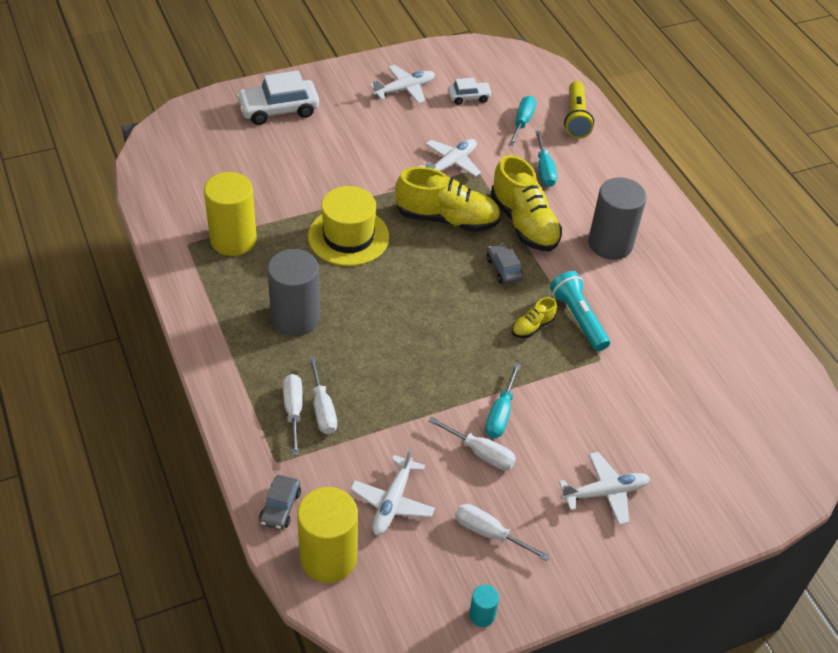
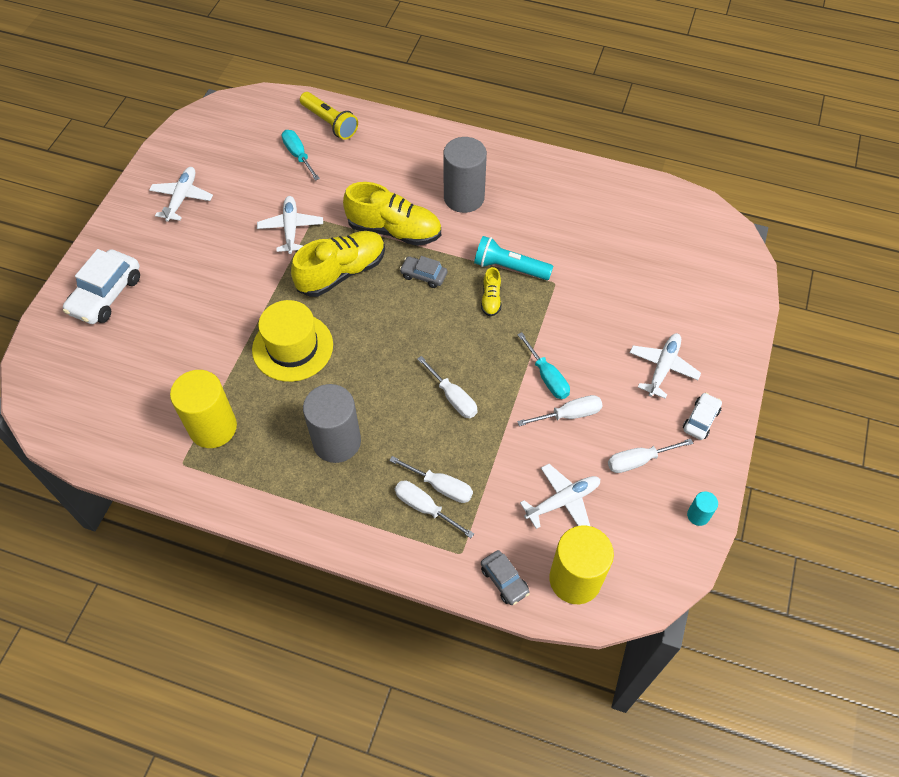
camera: 45 degrees left, 10 degrees up
(392, 501) = (562, 501): white plane -> white plane turned 90 degrees counterclockwise
(411, 363) = (453, 397): none -> white screwdriver
(468, 97) = (237, 166): white car -> white car (700, 420)
(544, 170) = (358, 179): turquoise screwdriver -> none

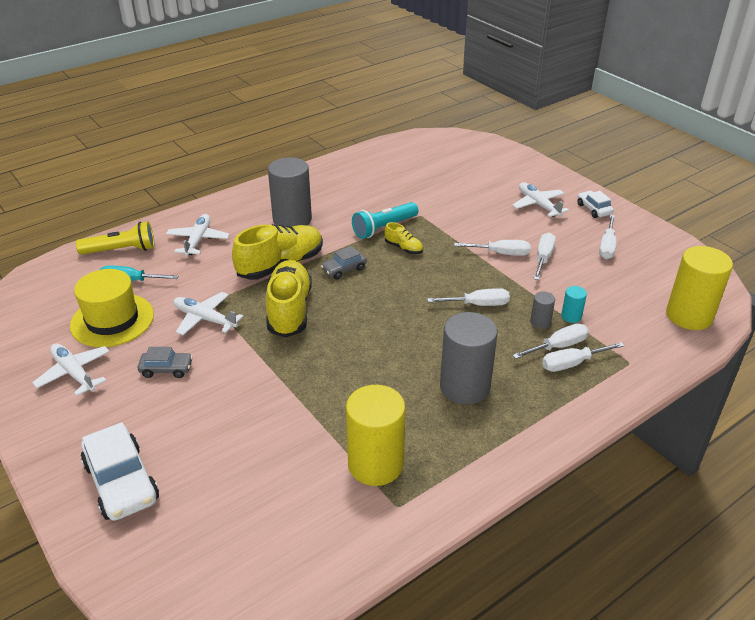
camera: 55 degrees left, 20 degrees down
(292, 347) = (337, 372): yellow hat -> yellow hat (112, 320)
(465, 457) = (540, 322): none -> grey cylinder
(504, 580) = (669, 350): grey car -> grey car (166, 369)
(547, 377) = (500, 253): turquoise screwdriver -> white screwdriver
(562, 501) = (617, 293): white plane -> white plane (198, 240)
(698, 515) = (669, 242): turquoise cylinder -> turquoise cylinder (571, 316)

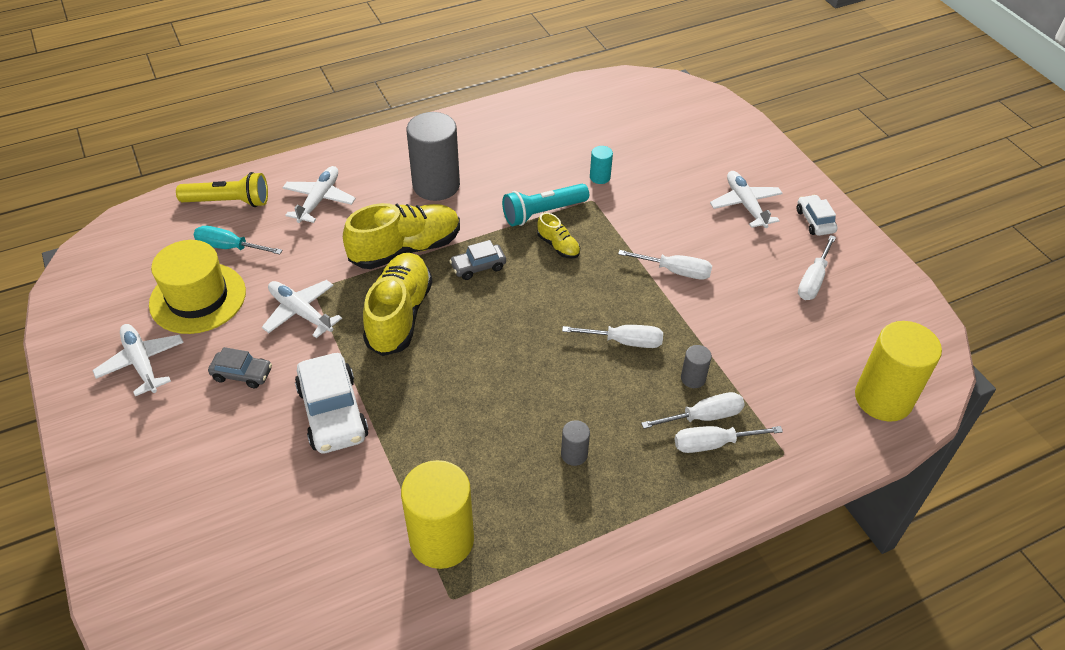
camera: 10 degrees right, 10 degrees up
(121, 482) = (161, 513): white car -> white car (332, 413)
(464, 387) = (574, 454): grey cylinder -> grey cylinder, size x0.45
(543, 258) = (726, 286): white screwdriver -> none
(571, 316) = (733, 376): turquoise cylinder -> turquoise cylinder (600, 177)

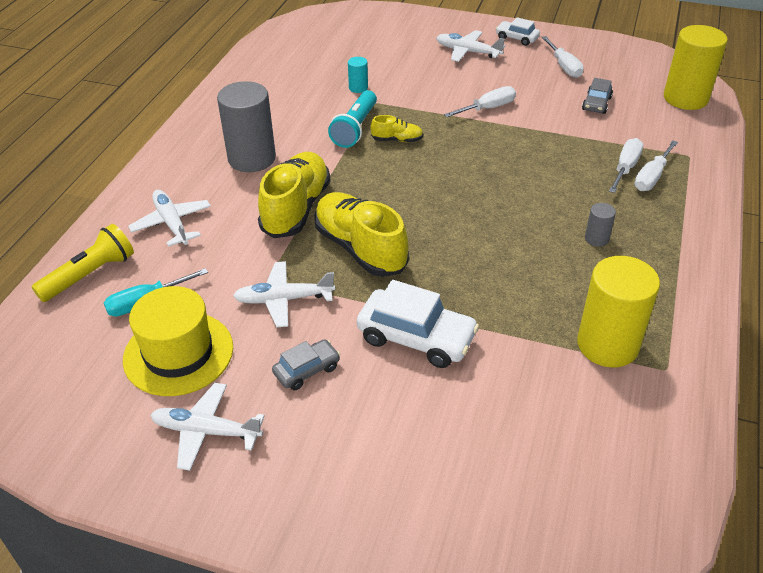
camera: 45 degrees left, 5 degrees down
(478, 267) = (365, 185): grey car -> grey car (596, 104)
(624, 341) = (522, 162): white screwdriver -> none
(693, 378) = (588, 154): grey cylinder -> none

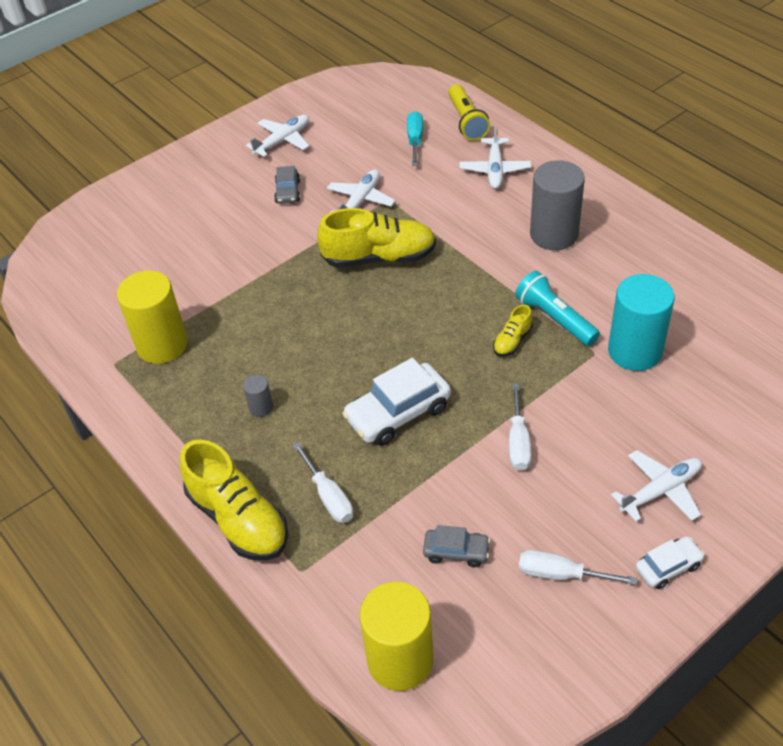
camera: 125 degrees right, 5 degrees up
(172, 223) = (495, 169): white plane -> white plane turned 90 degrees clockwise
(178, 353) = (354, 143): yellow hat -> none
(296, 208) = (459, 239): yellow shoe -> yellow shoe (238, 519)
(358, 88) = (634, 351): turquoise cylinder -> turquoise cylinder, size x2.24
(416, 338) = (265, 250): white car -> white car (398, 413)
(596, 104) = (456, 552): grey car -> grey car turned 135 degrees clockwise
(651, 177) = (298, 509): white screwdriver -> none

